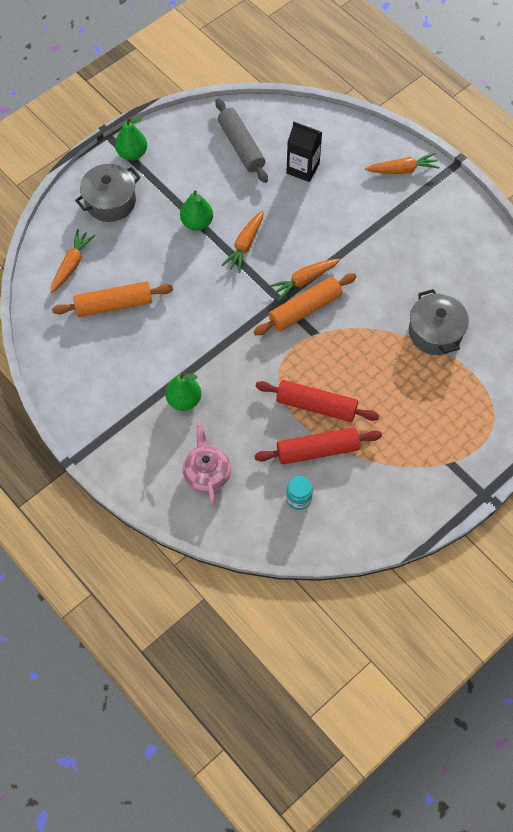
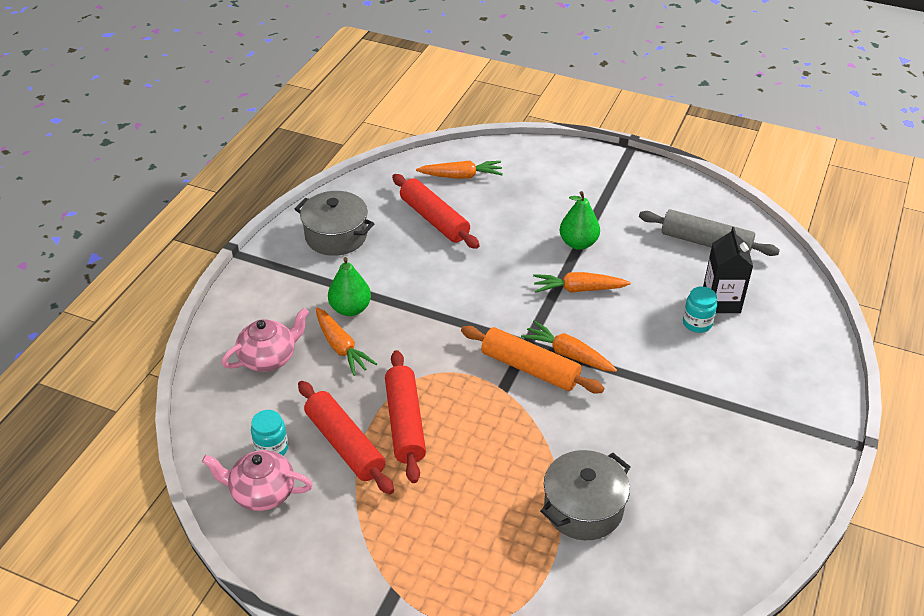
camera: 65 degrees right, 20 degrees down
(110, 202) = (554, 175): grey pot -> grey pot (336, 236)
(114, 304) = (434, 219): orange rolling pin -> red rolling pin
(132, 153) = (624, 169): green pear -> none
(241, 146) = (705, 243): grey rolling pin -> grey rolling pin turned 75 degrees clockwise
(315, 192) = (697, 323): none -> turquoise jar
(335, 517) = (262, 492): none -> pink teapot
(403, 170) = (802, 393): orange carrot -> orange carrot (341, 347)

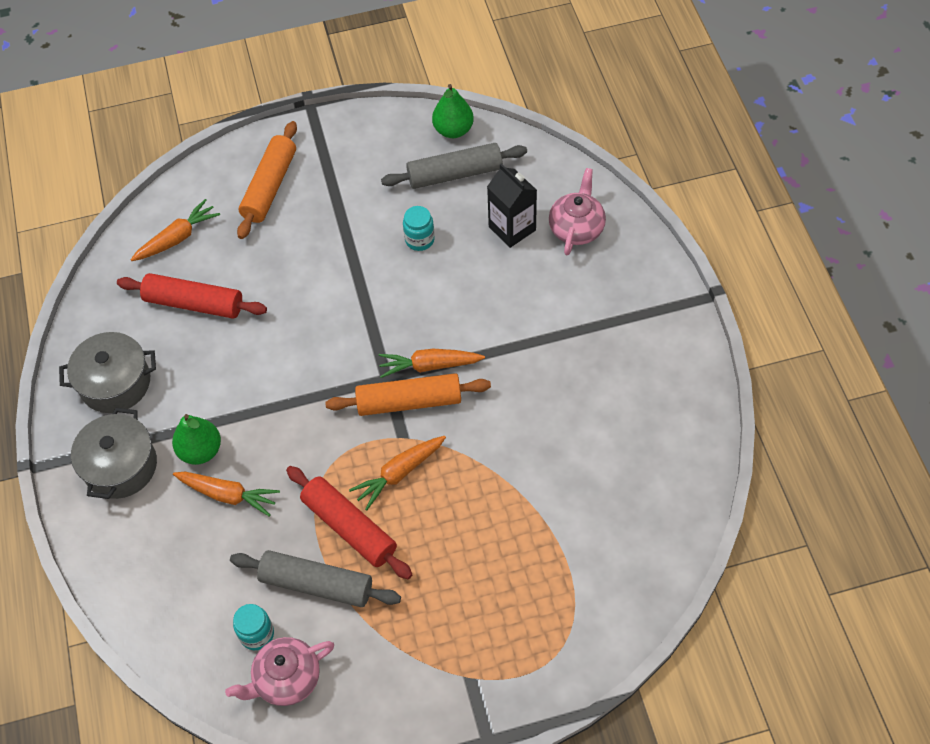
camera: 35 degrees left, 15 degrees up
(269, 357) = (171, 551): pink teapot -> pink teapot (576, 228)
(344, 444) = (316, 584): red rolling pin -> grey rolling pin
(555, 179) = (269, 187): none -> orange rolling pin
(578, 243) = (347, 245): green pear -> green pear (453, 130)
(578, 289) = (386, 294): orange carrot -> orange carrot (399, 474)
(583, 508) = (553, 499): grey pot -> grey pot (120, 466)
(697, 323) = (509, 263): turquoise jar -> turquoise jar (419, 240)

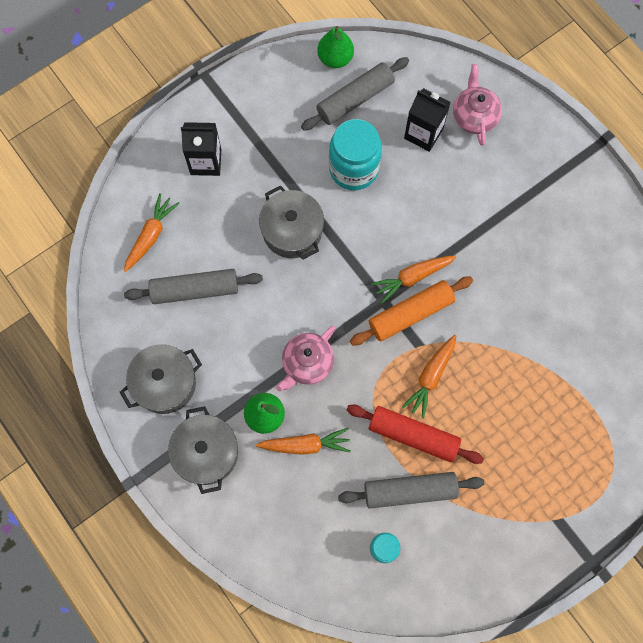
camera: 25 degrees left, 15 degrees up
(194, 303) = (195, 289): red rolling pin -> grey rolling pin
(269, 187) = (206, 162): orange rolling pin -> black carton
(286, 679) = (423, 574): pink teapot -> pink teapot (307, 363)
(324, 279) = (292, 231): none -> grey pot
(419, 240) = (353, 169): turquoise jar -> turquoise jar, size x1.93

